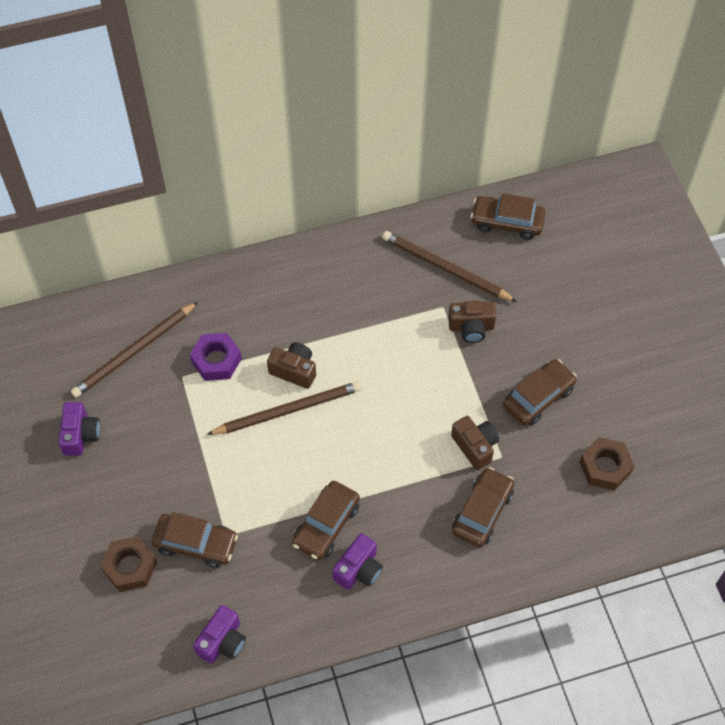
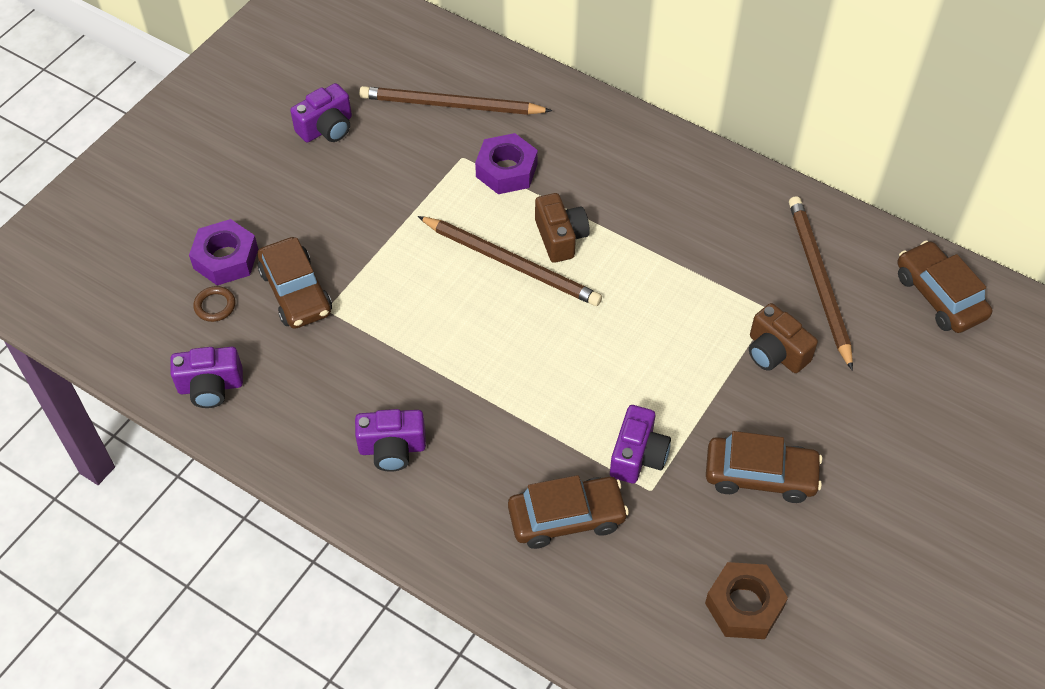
camera: 50 degrees right, 5 degrees down
(130, 567) = (226, 259): brown nut -> purple nut
(162, 598) = (215, 306): none -> brown ring
(326, 525) = (416, 384): brown car -> none
(475, 446) = (638, 456): brown camera -> purple camera

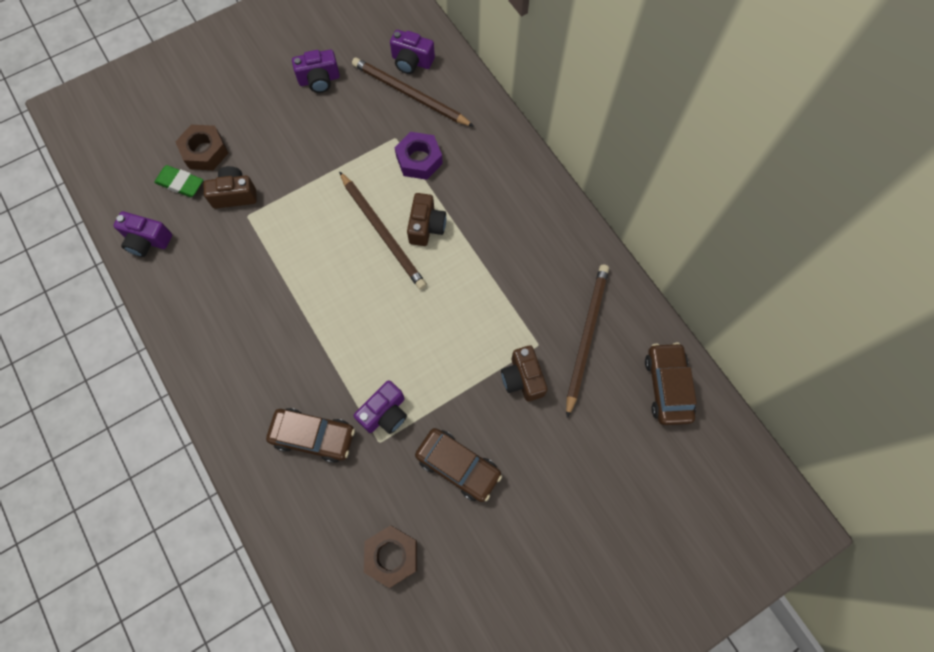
camera: 25 degrees right, 15 degrees up
(215, 306) = (180, 183): brown ring -> green eraser
(226, 259) = (205, 152): purple nut -> brown nut
(296, 292) = (234, 195): brown car -> brown camera
(392, 449) = (232, 335): purple camera -> purple camera (411, 61)

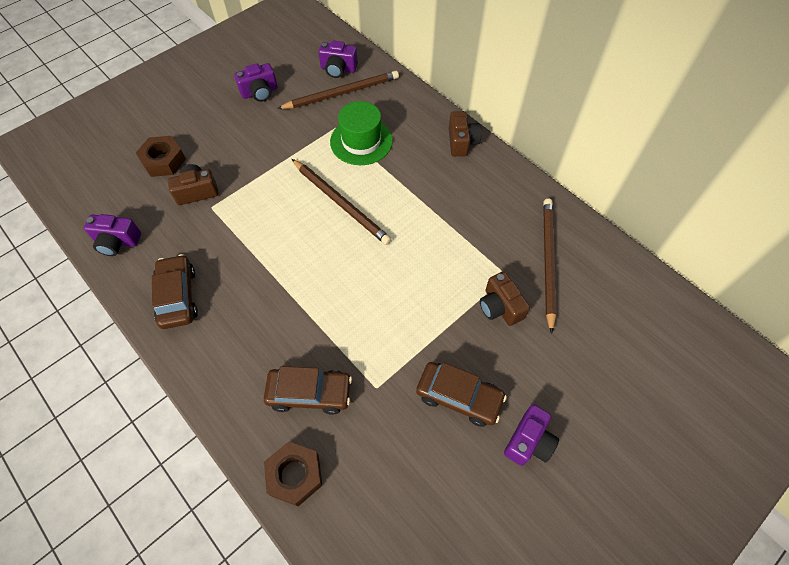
camera: 10 degrees left, 10 degrees down
(180, 183) = (143, 189): green eraser -> none
(385, 413) = (376, 359): purple camera -> purple camera (529, 441)
(391, 556) = (413, 498): brown nut -> brown nut (295, 475)
(410, 94) = (342, 93): brown pencil -> brown pencil turned 135 degrees clockwise
(419, 160) = (361, 141): purple nut -> green hat
(426, 226) = (379, 193): brown camera -> brown camera (462, 142)
(667, 387) = (633, 292): brown car -> brown car (178, 296)

